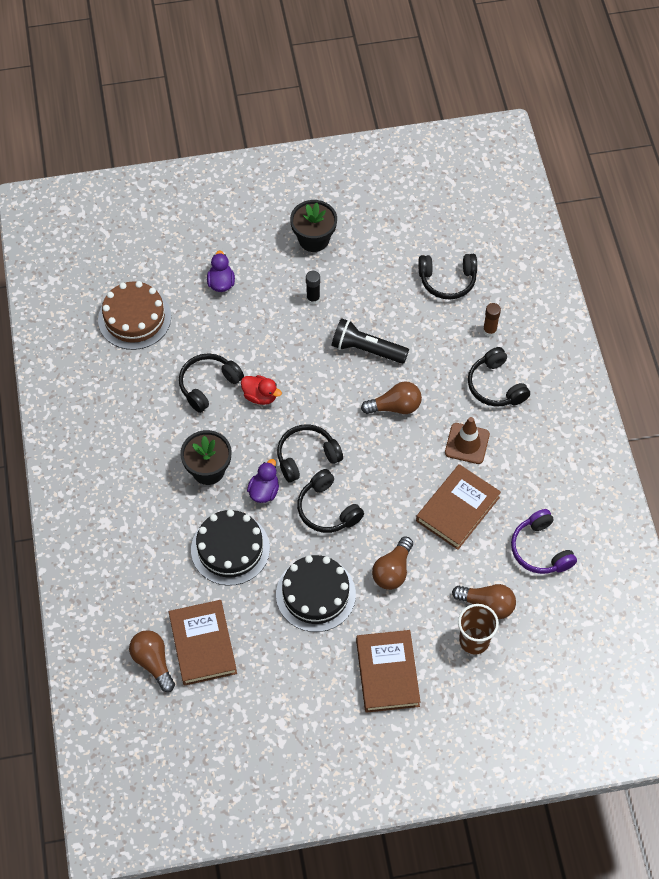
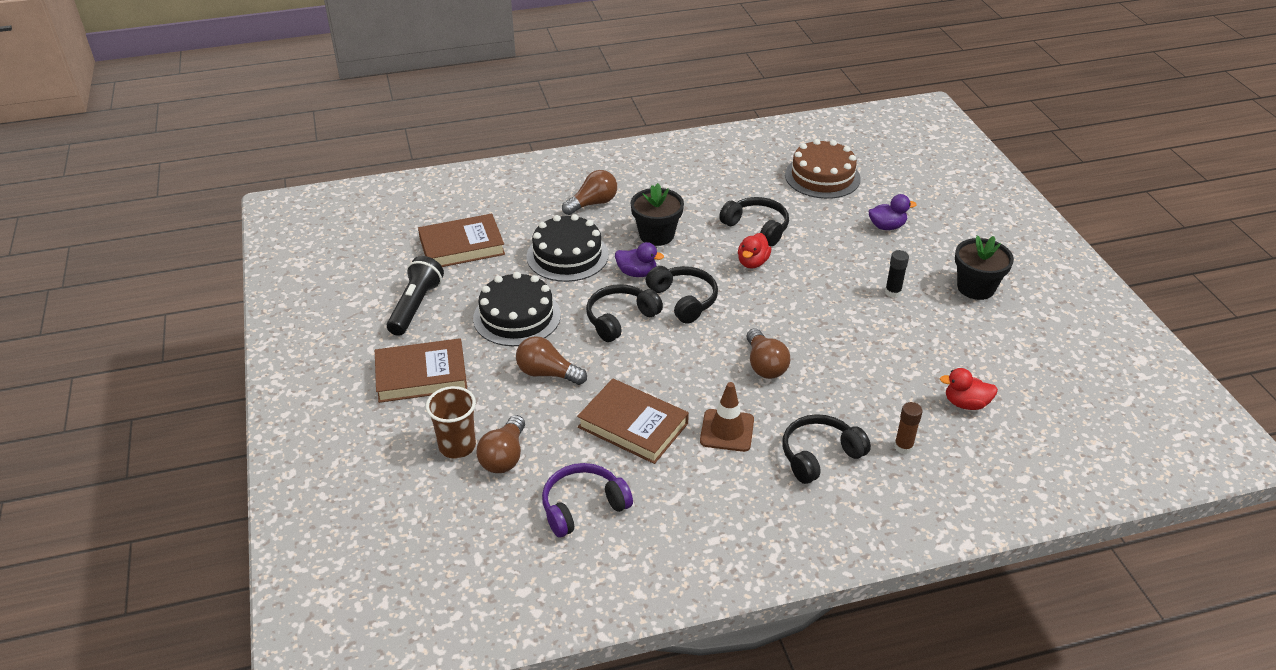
camera: 85 degrees right, 20 degrees down
(153, 662) = (445, 218): brown light bulb -> brown light bulb (593, 203)
(367, 349) = (838, 338): black flashlight -> black flashlight (416, 306)
(447, 280) = (965, 403): black headphones -> red duck

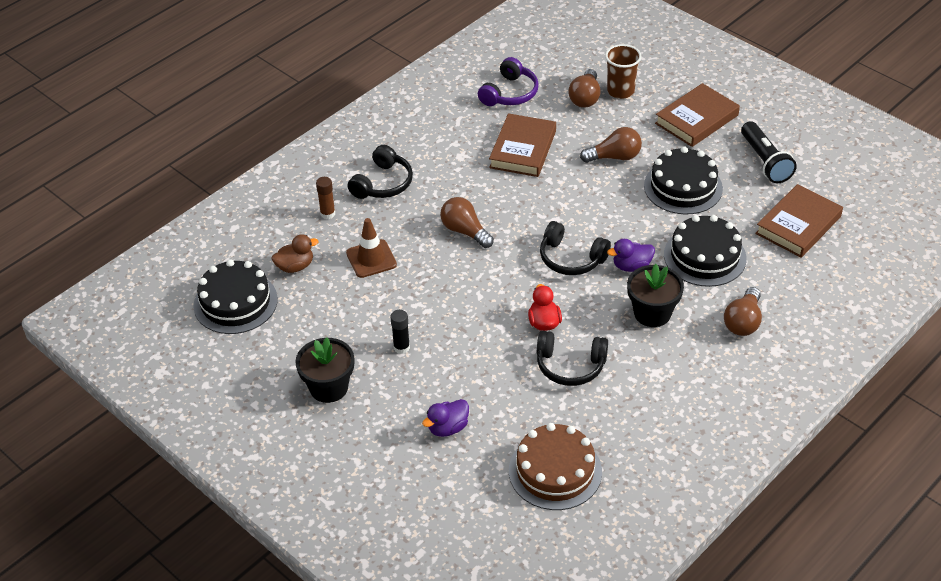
camera: 150 degrees right, 5 degrees up
(504, 457) = (585, 98): brown light bulb -> brown light bulb turned 150 degrees counterclockwise
(620, 319) = (605, 220): black headphones -> none
(633, 425) = (523, 149): brown book -> brown book turned 75 degrees counterclockwise
(727, 430) = (457, 173): brown traffic cone -> brown traffic cone (371, 259)
(965, 403) = (295, 266): red duck -> brown duck
(1045, 393) = (235, 302): none -> black cake

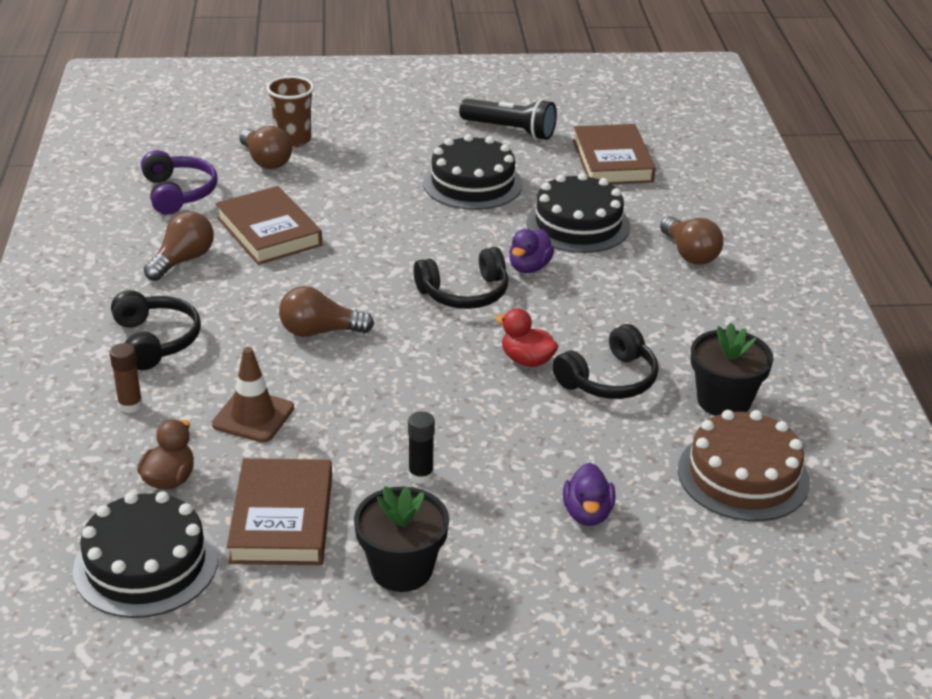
camera: 50 degrees left, 10 degrees down
(614, 157) = (372, 192): brown light bulb -> brown light bulb (183, 260)
(652, 313) = (608, 292): black flower pot -> black flower pot (723, 401)
(696, 119) = (400, 128): brown book -> brown book (282, 518)

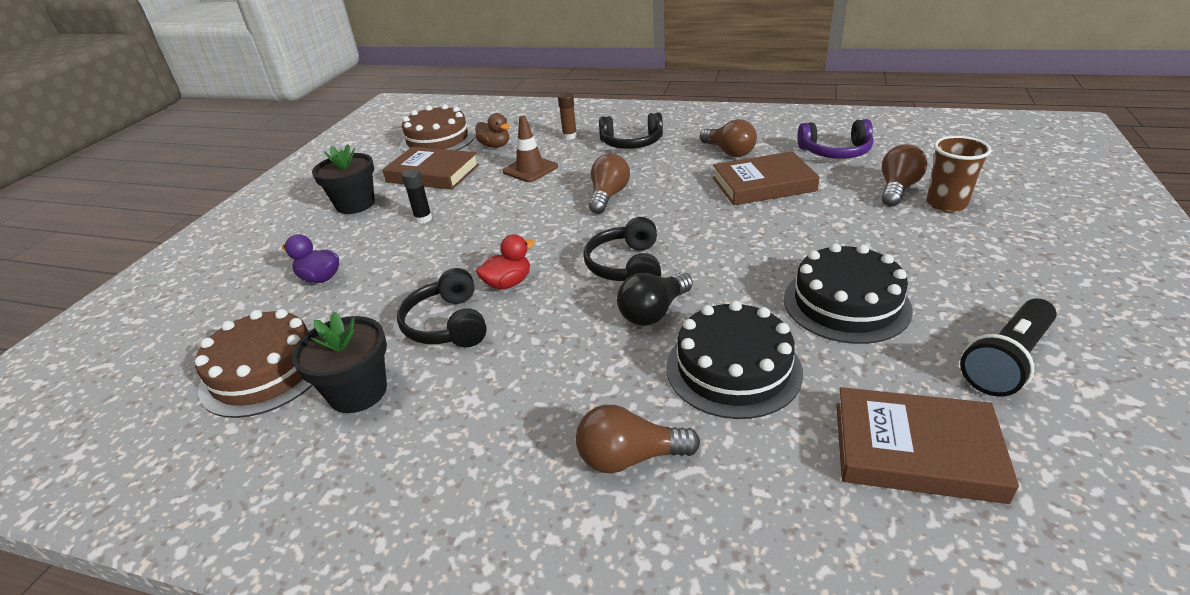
camera: 115 degrees right, 0 degrees up
(146, 564) = (438, 140): black cake -> brown cake
(266, 161) = (897, 189): brown light bulb -> brown light bulb turned 135 degrees clockwise
(529, 267) = (653, 312): purple duck -> black light bulb

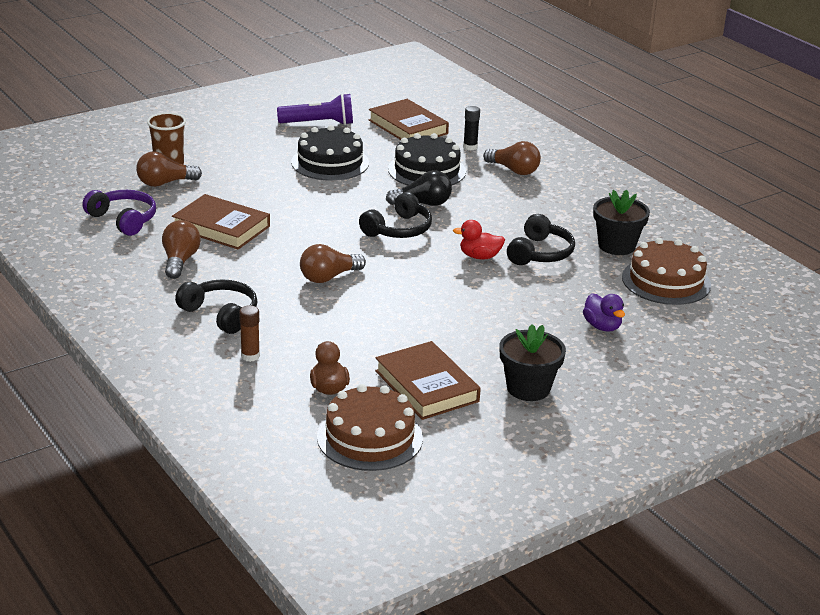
camera: 145 degrees left, 5 degrees down
(423, 219) = (484, 337): black glue stick -> black glue stick (470, 147)
(530, 169) = (342, 337): brown traffic cone -> none
(1006, 361) = (319, 123): black flashlight -> purple flashlight

